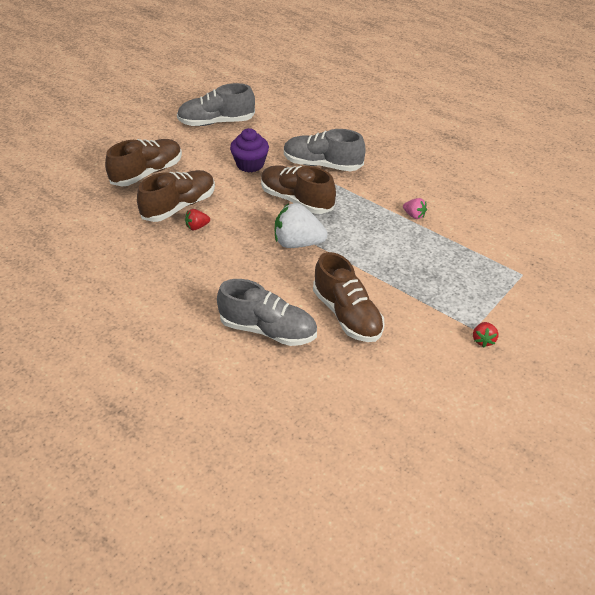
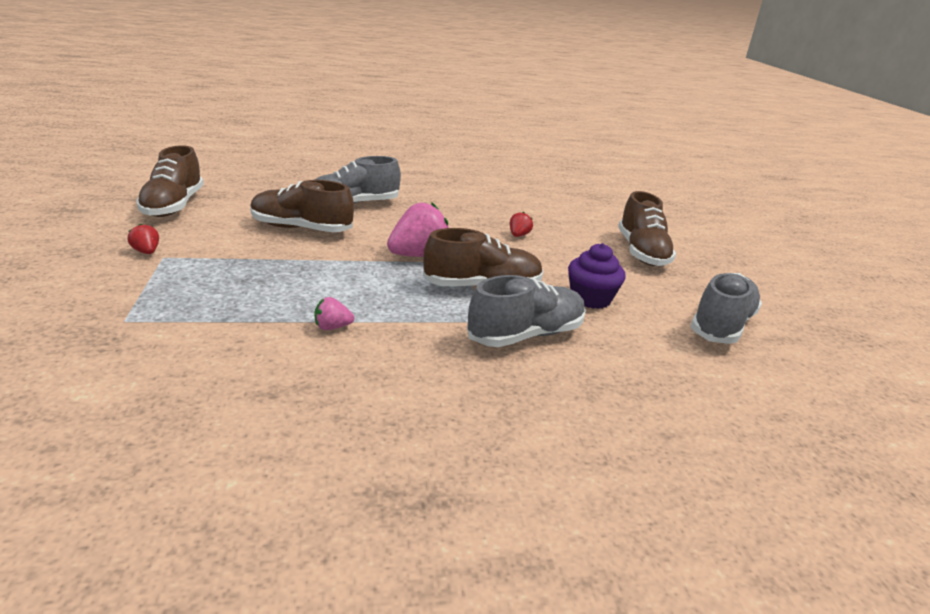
camera: 130 degrees right, 15 degrees down
(179, 206) = (562, 242): brown shoe -> brown shoe (173, 206)
(298, 243) = (418, 255): white strawberry -> pink strawberry

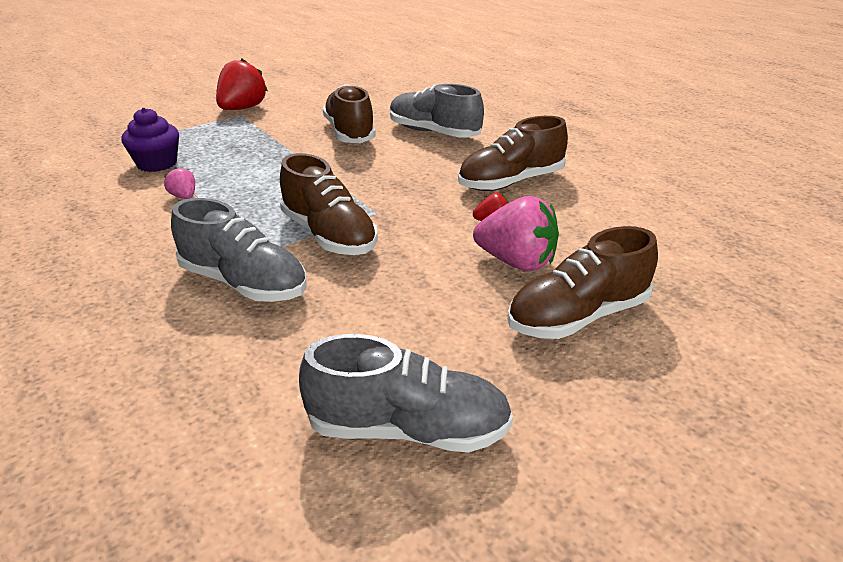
camera: 65 degrees right, 5 degrees up
(146, 252) = (242, 108): red strawberry -> red strawberry, size x2.06
(173, 206) = (328, 88): brown shoe -> brown shoe (511, 182)
(418, 255) = (361, 189): pink strawberry -> pink strawberry (516, 262)
(590, 298) = (374, 304): purple cupcake -> purple cupcake (157, 163)

